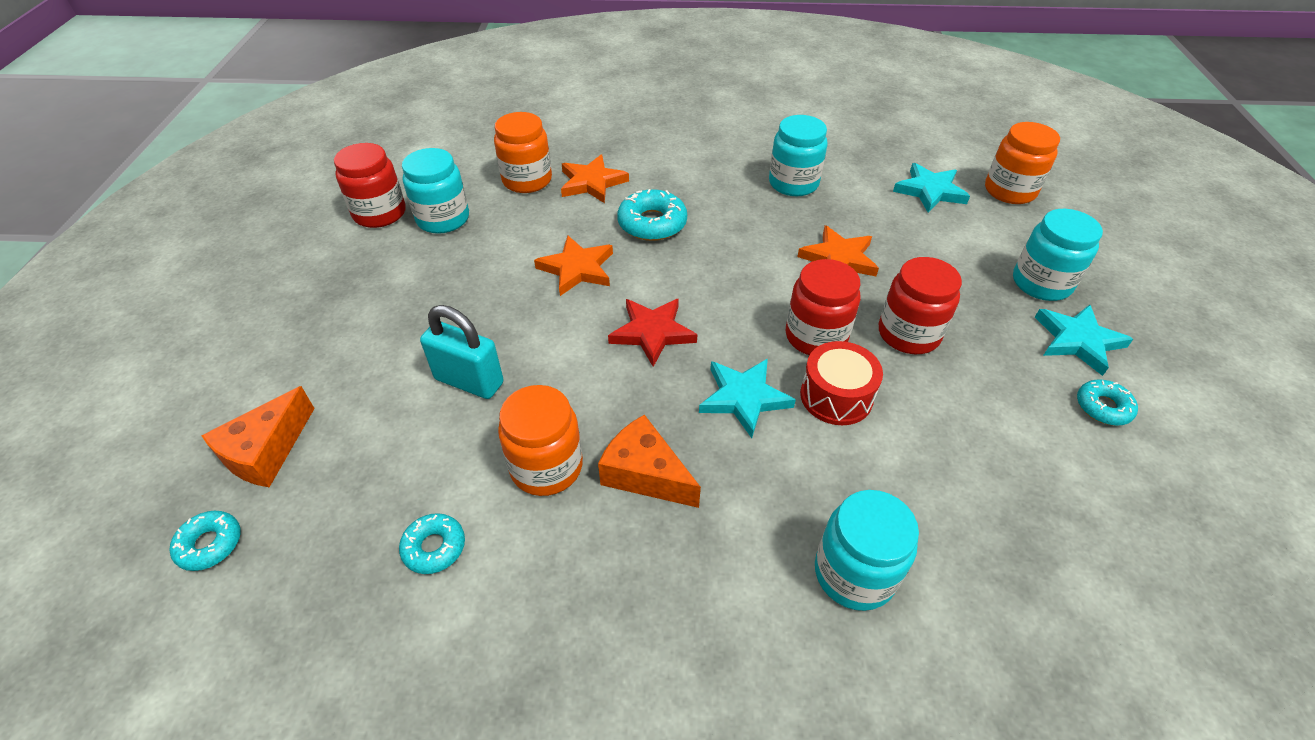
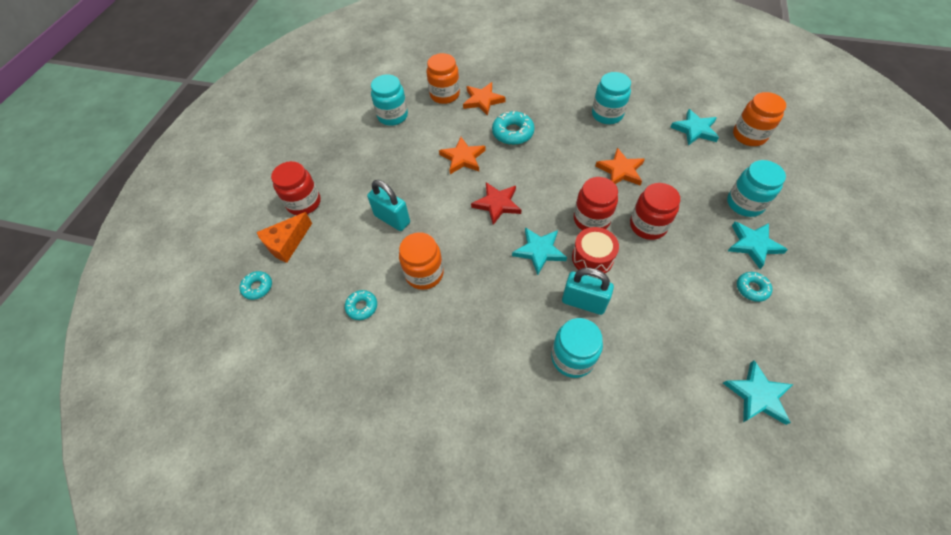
camera: 15 degrees right, 10 degrees up
(380, 213) = (358, 108): red jar -> red jar (304, 203)
(645, 474) = (475, 286): orange cheese -> none
(844, 472) = (583, 302): none -> turquoise padlock
(1185, 581) = (758, 395): none -> turquoise star

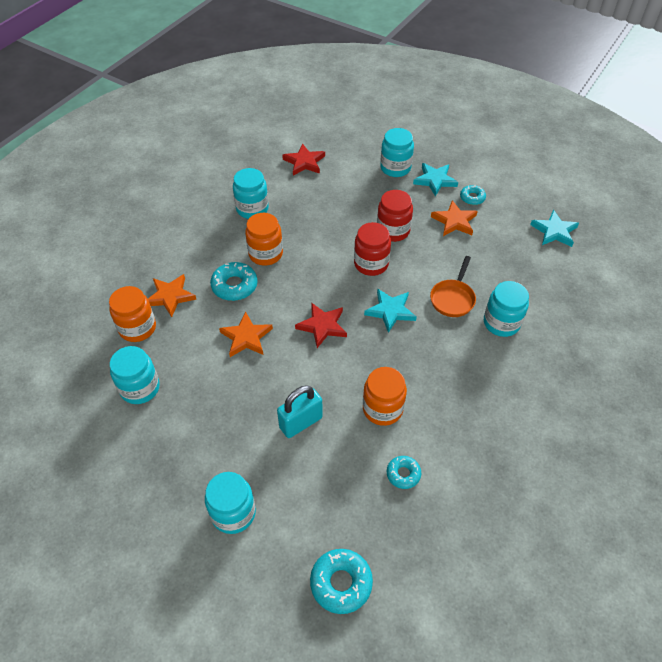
camera: 75 degrees left, 5 degrees down
(257, 287) = (341, 583): turquoise donut -> turquoise donut, size x1.63
(287, 243) = (289, 541): orange cheese -> none
(304, 203) = (233, 513): red jar -> turquoise jar
(583, 302) = (453, 298): turquoise padlock -> orange pan
(592, 258) = (411, 277): red drum -> none
(620, 170) = (325, 225): orange star -> orange star (454, 221)
(695, 130) = (304, 162): turquoise star -> red star
(749, 135) = (328, 135): orange jar -> orange jar (265, 254)

